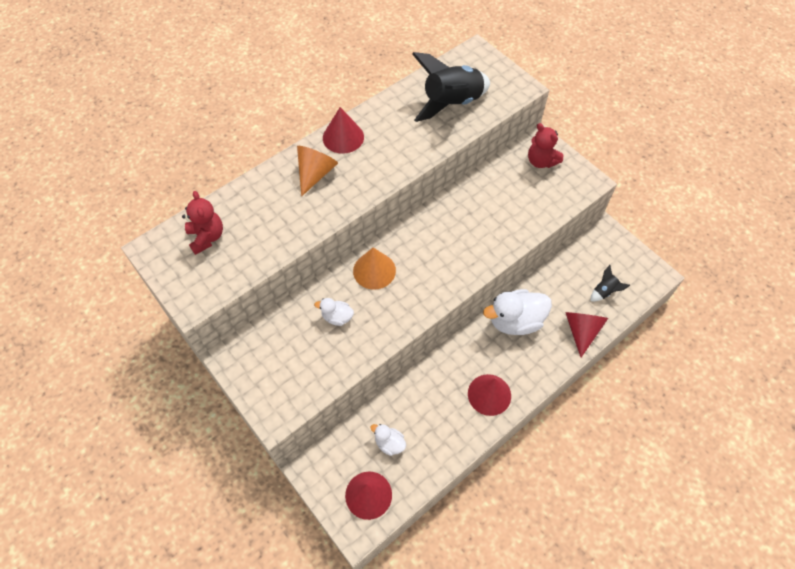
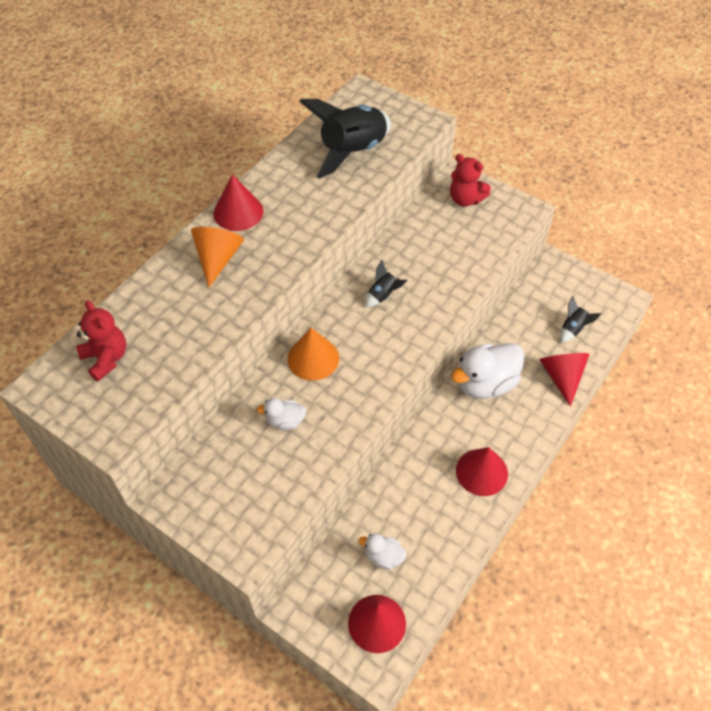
camera: 15 degrees left, 5 degrees down
(446, 230) = (383, 295): none -> black rocket

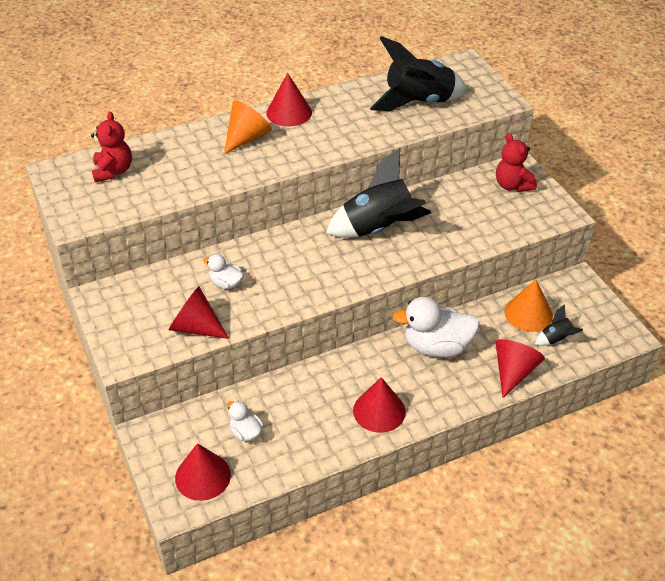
camera: 30 degrees right, 10 degrees down
(290, 483) = (195, 327): none -> red cone
(313, 358) = (283, 250): orange cone -> orange cone (528, 313)
(383, 295) = (378, 228): black rocket -> black rocket, size x2.28

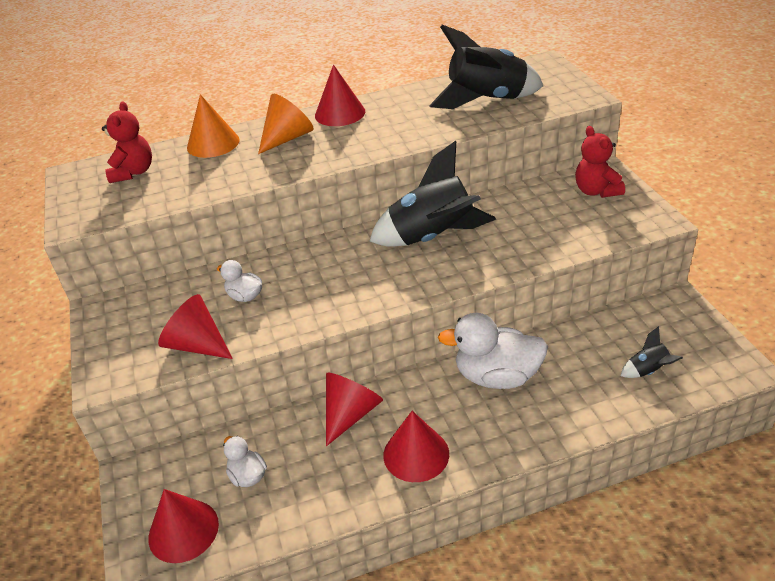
camera: 10 degrees right, 5 degrees down
(513, 372) = (592, 410): red cone -> red cone (350, 414)
(528, 313) = (614, 339): orange cone -> orange cone (213, 143)

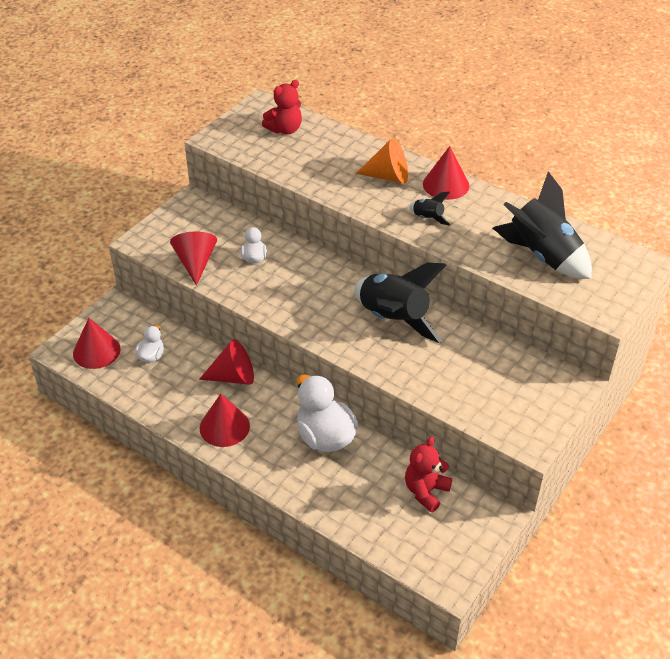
camera: 50 degrees right, 5 degrees up
(213, 143) = (349, 144): orange cone -> none
(596, 191) = (539, 389): red teddy bear -> red teddy bear (426, 491)
(648, 370) = (400, 523): black rocket -> black rocket (428, 218)

